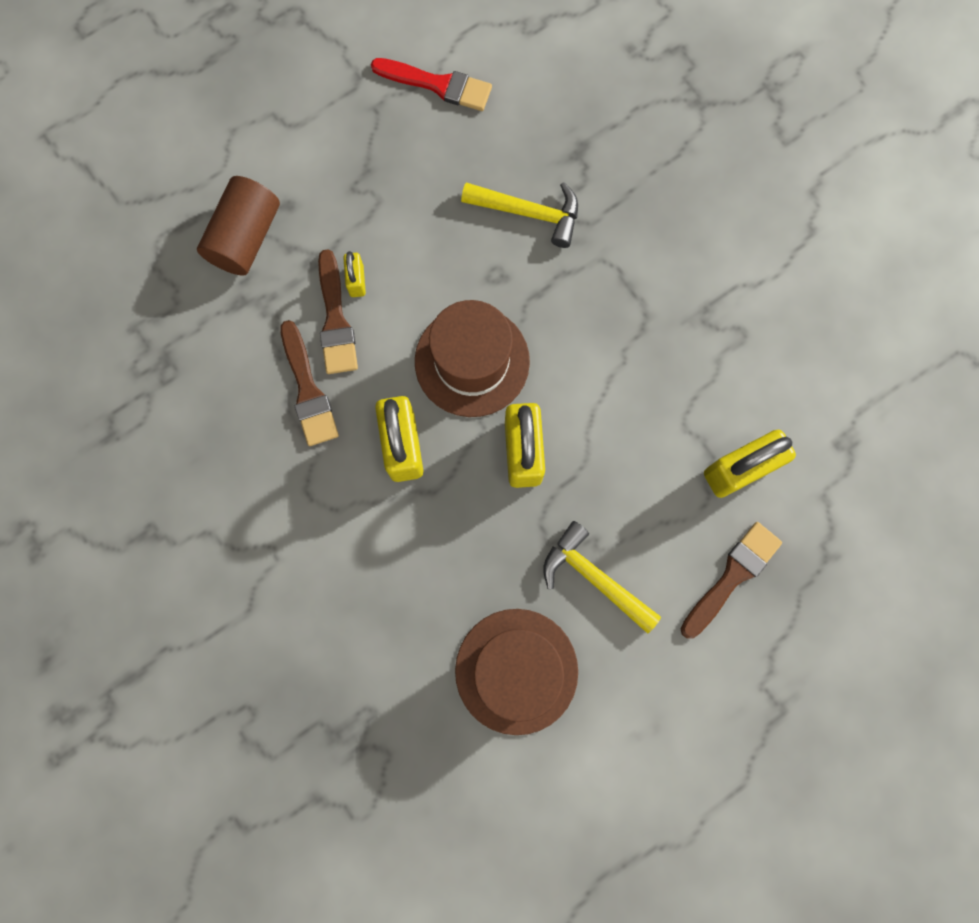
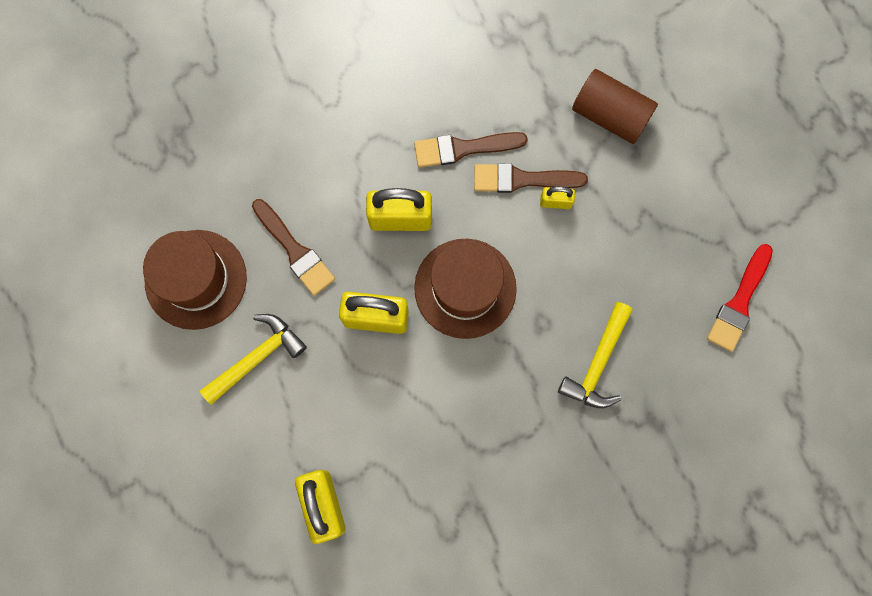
camera: 100 degrees right, 0 degrees up
(732, 576) = (233, 476): brown brush -> brown brush (295, 250)

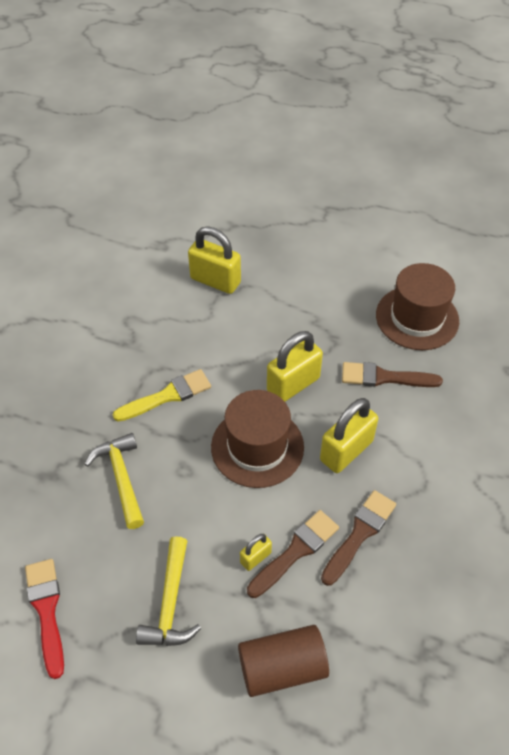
camera: 135 degrees right, 25 degrees down
(257, 357) = (334, 312): yellow hammer -> yellow hammer (170, 603)
(491, 409) = (167, 396): none -> yellow brush

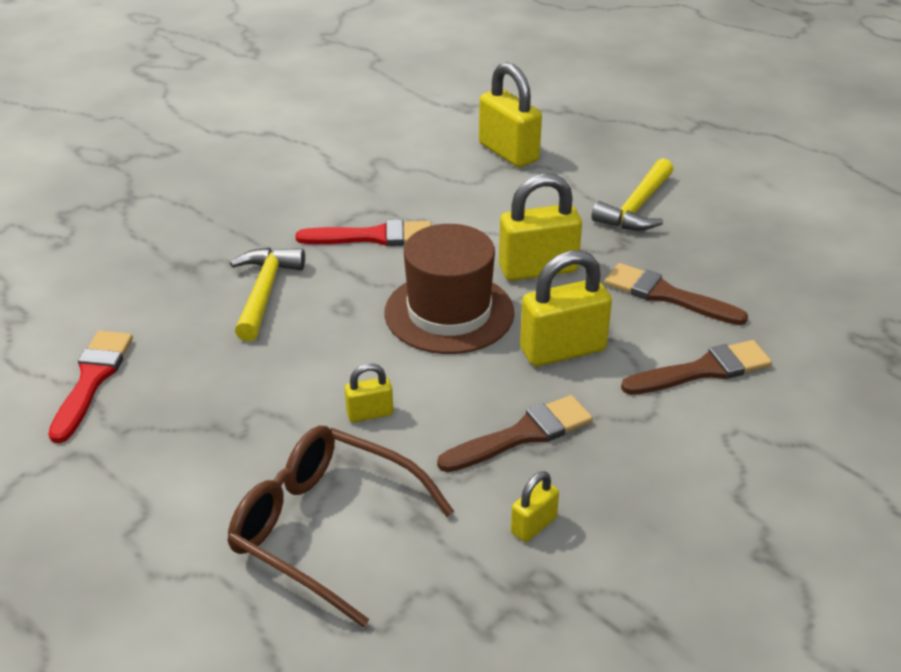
camera: 25 degrees right, 15 degrees down
(167, 396) = (373, 237): yellow brush -> red brush
(170, 603) = (234, 421): yellow hammer -> yellow hammer (637, 208)
(282, 667) = (324, 529): brown cylinder -> brown glasses
(296, 551) = (425, 424): brown brush -> brown brush (703, 370)
(405, 604) = (533, 525): none -> yellow padlock
(417, 318) = (754, 251): brown hat -> none

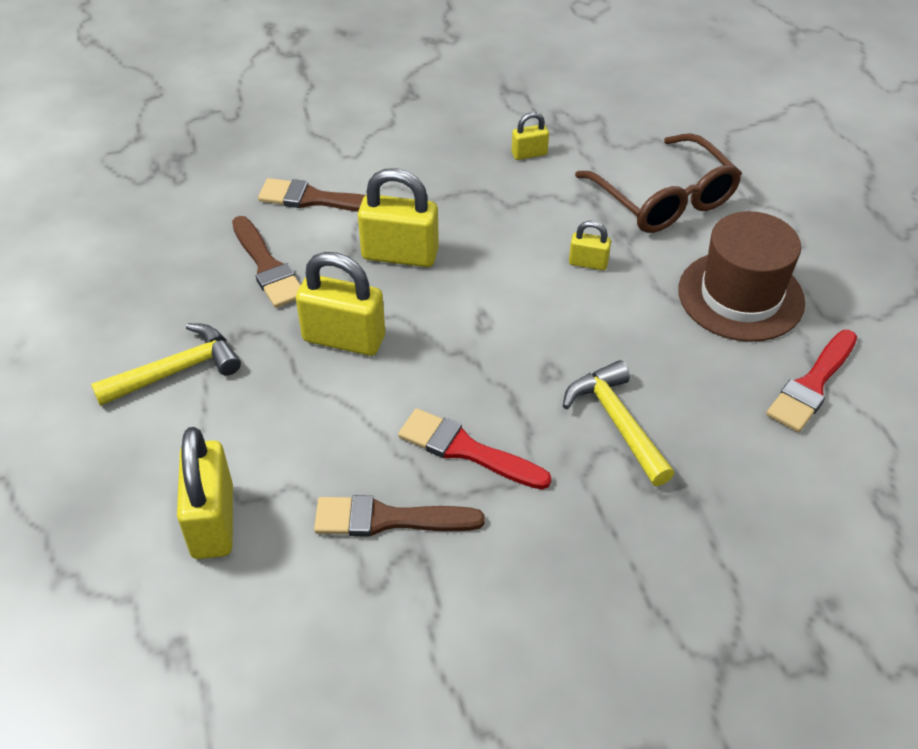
camera: 150 degrees left, 10 degrees up
(264, 292) = (617, 422): yellow hammer -> yellow hammer turned 120 degrees clockwise
(449, 312) = (461, 326): brown hat -> brown hat (740, 296)
(522, 435) = (488, 206): brown brush -> brown brush (388, 519)

